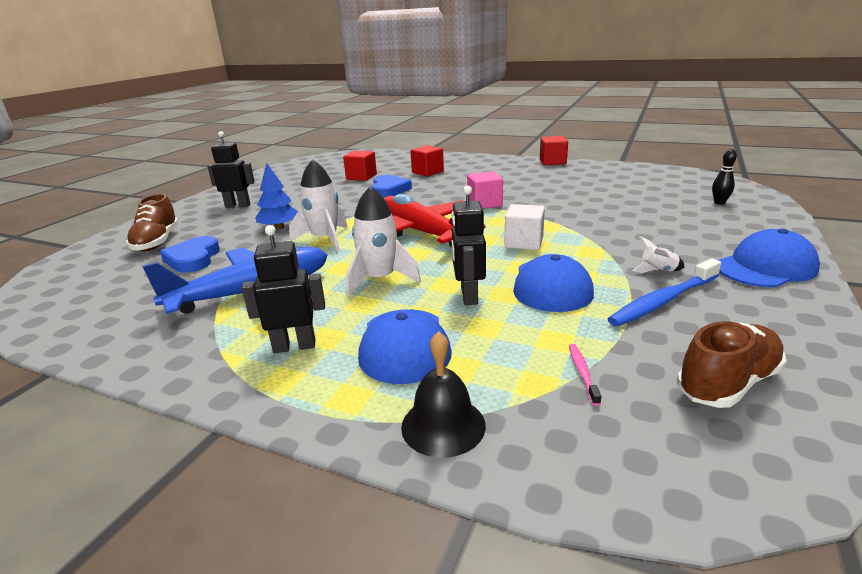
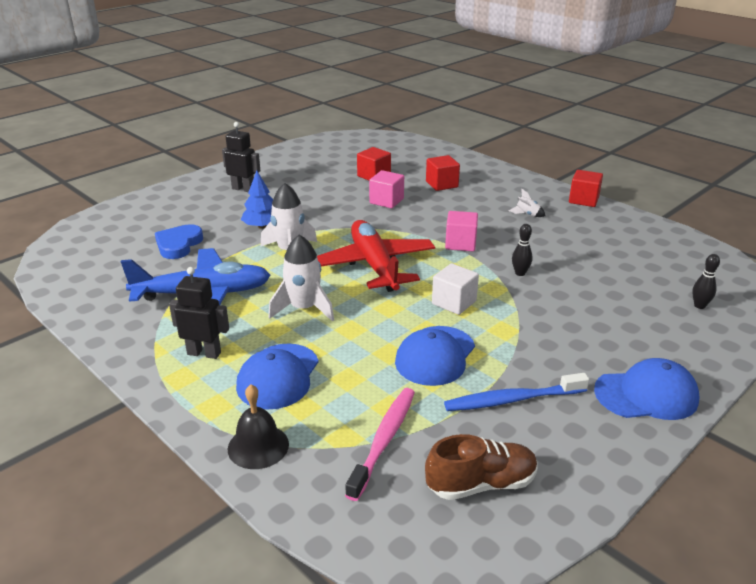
camera: 20 degrees right, 5 degrees up
(157, 242) = (160, 218): brown shoe -> none
(389, 190) = (386, 201): blue heart -> pink cube
(468, 296) = (359, 346): black robot -> none
(557, 212) = (520, 273): none -> black bowling pin
(582, 373) = (384, 440): pink toothbrush -> pink toothbrush, size x2.11
(657, 271) = (541, 368): white rocket -> white rocket (527, 214)

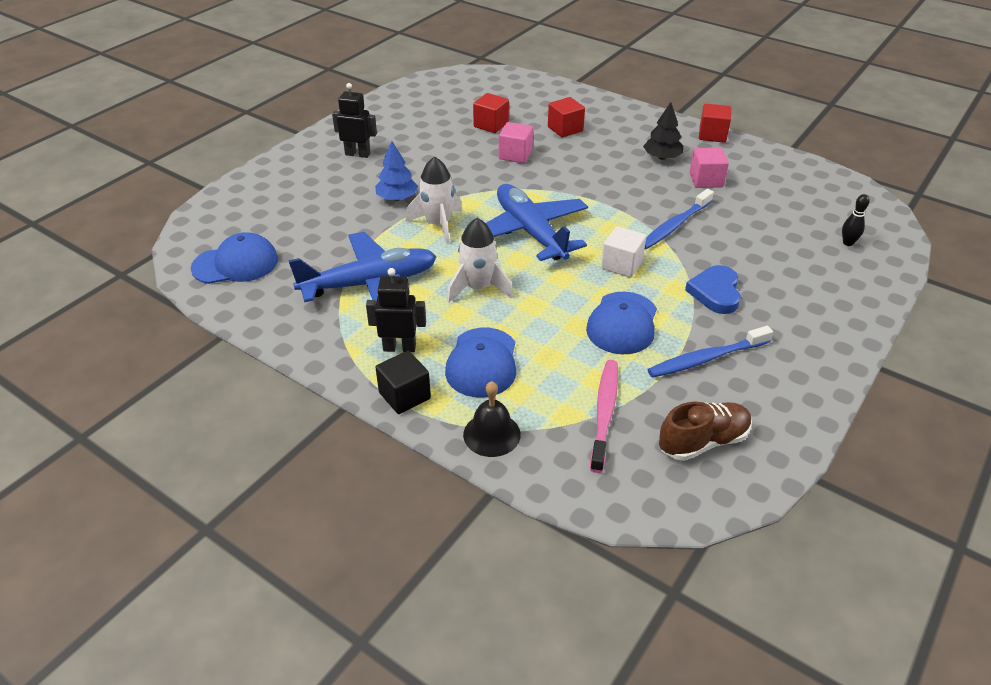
camera: 10 degrees left, 10 degrees up
(178, 244) = (318, 229): blue heart -> blue heart (715, 292)
(188, 398) = (404, 395): none -> black cube
(374, 265) = (530, 232): red plane -> blue plane
(460, 244) = (607, 198): pink cube -> pink cube (706, 180)
(520, 273) = (674, 226): black bowling pin -> blue toothbrush
(527, 214) = (662, 157): white rocket -> black tree
(646, 395) = (821, 339): blue cap -> blue cap (236, 264)

